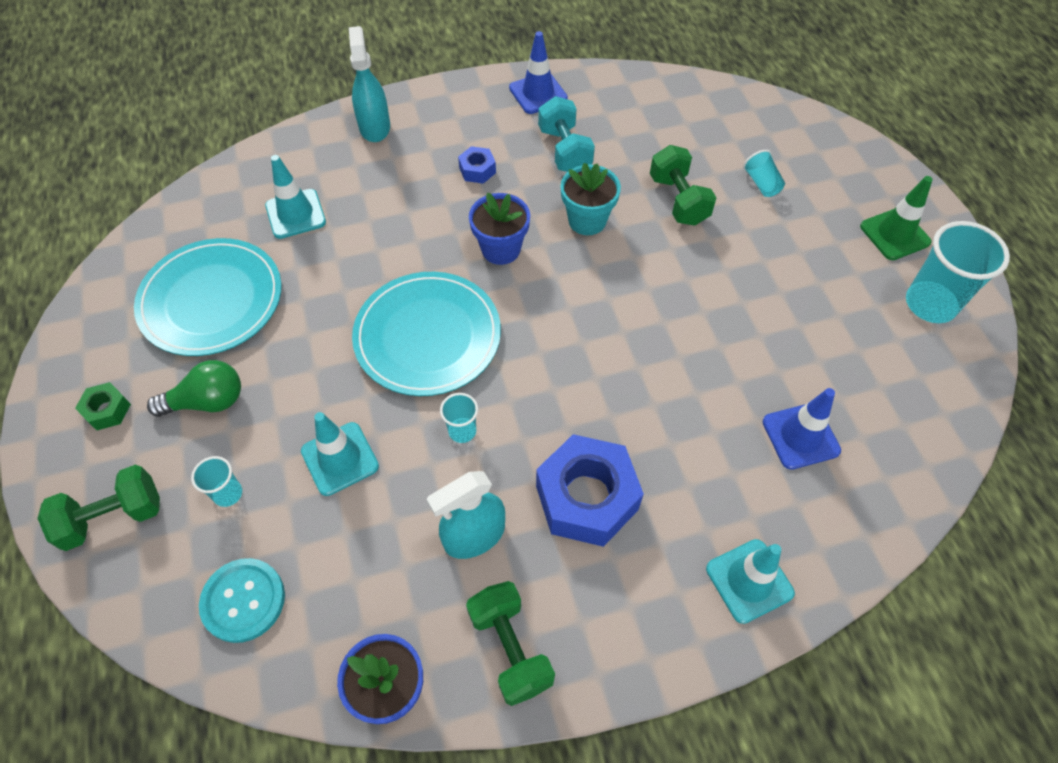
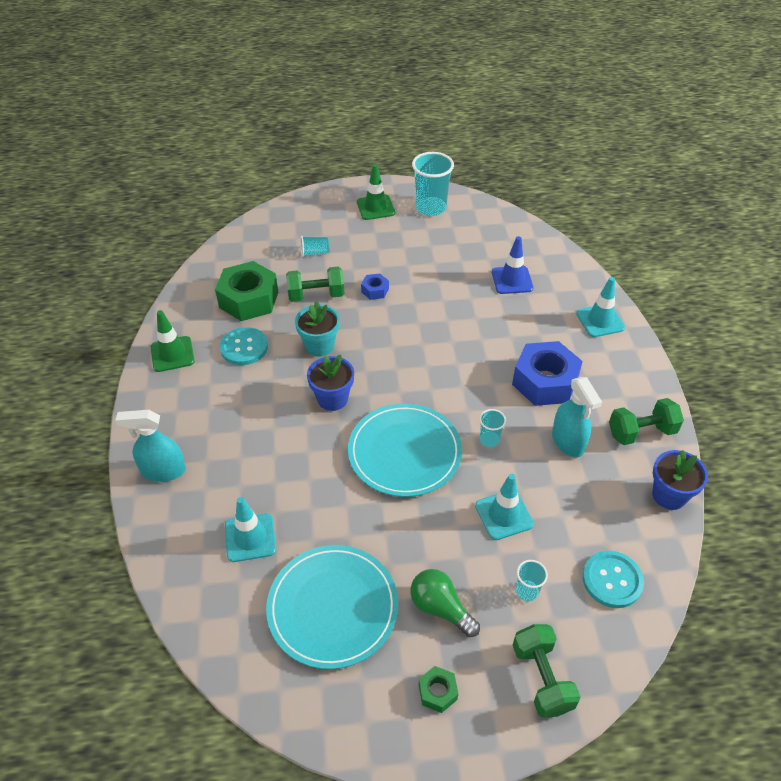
camera: 80 degrees left, 10 degrees down
(207, 401) = (440, 608): green light bulb -> green light bulb turned 45 degrees counterclockwise
(477, 170) = (245, 403): blue nut -> blue nut (375, 290)
(538, 93) = (172, 354): blue traffic cone -> green traffic cone
(564, 150) = (244, 347): turquoise dumbbell -> turquoise button
(647, 137) = (249, 299): none -> green nut

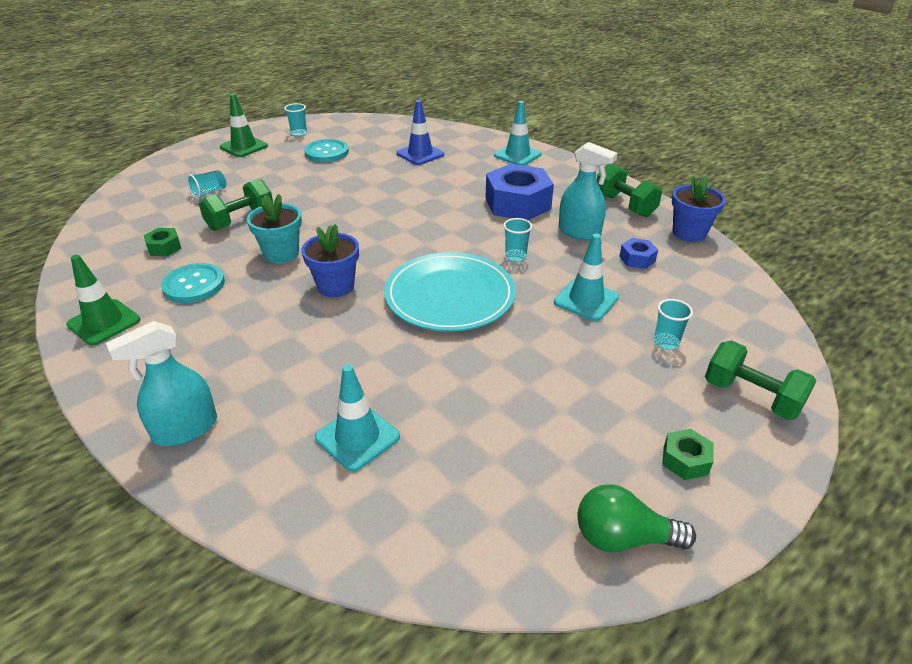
camera: 35 degrees left, 10 degrees down
(249, 299) = (164, 247): green nut -> green nut, size x0.46
(333, 607) = (511, 449): turquoise plate -> none
(375, 290) = (300, 198): blue nut -> blue nut (637, 259)
(430, 208) = (299, 133): turquoise cup -> turquoise cup, size x0.50
(440, 608) = (612, 393): green light bulb -> green light bulb (623, 537)
(612, 580) = (717, 302): turquoise button -> turquoise button (326, 152)
(641, 432) = (624, 205): green dumbbell -> green dumbbell turned 75 degrees counterclockwise

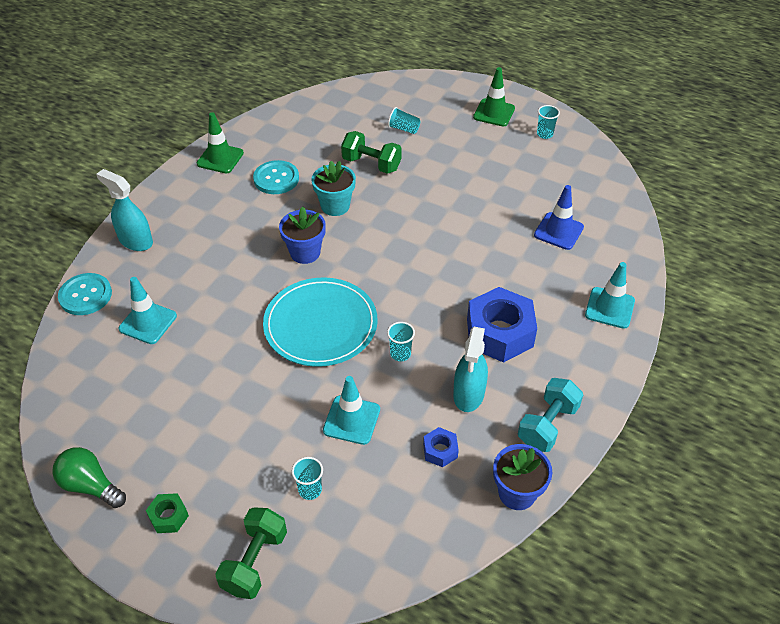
camera: 70 degrees right, 10 degrees up
(164, 247) = (315, 143): green nut -> none
(326, 152) = (518, 166): turquoise button -> turquoise button (85, 295)
(623, 537) = (90, 485): green light bulb -> green light bulb turned 45 degrees counterclockwise
(624, 205) = (547, 425): green dumbbell -> turquoise dumbbell

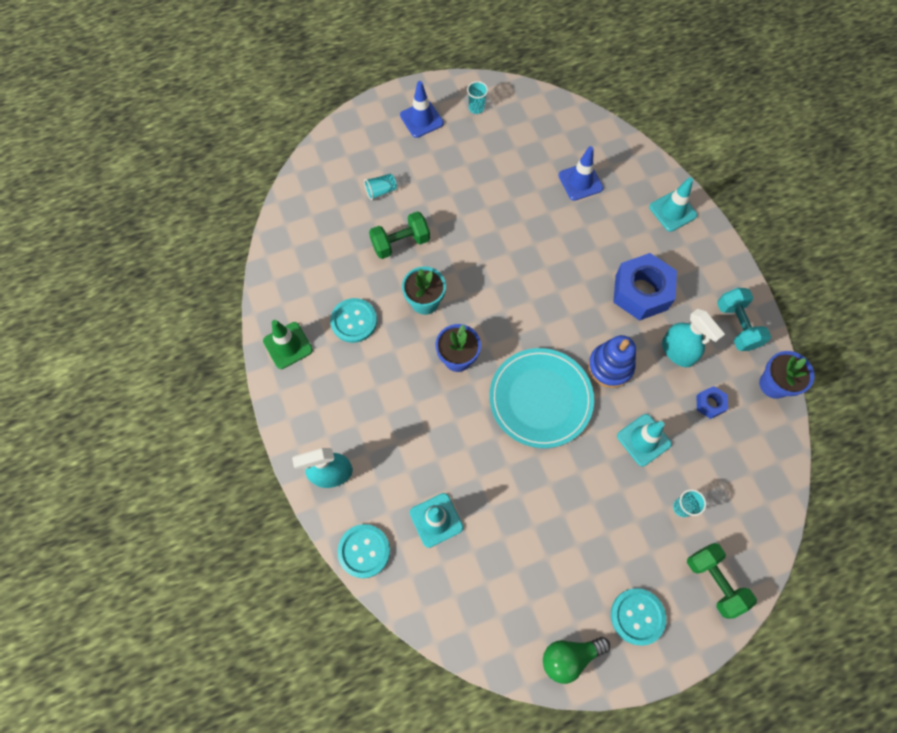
camera: 50 degrees left, 20 degrees up
(169, 516) = (637, 616): green nut -> turquoise button
(400, 354) = (610, 367): turquoise cup -> blue stacking toy
(494, 113) = (421, 119): green traffic cone -> blue traffic cone

